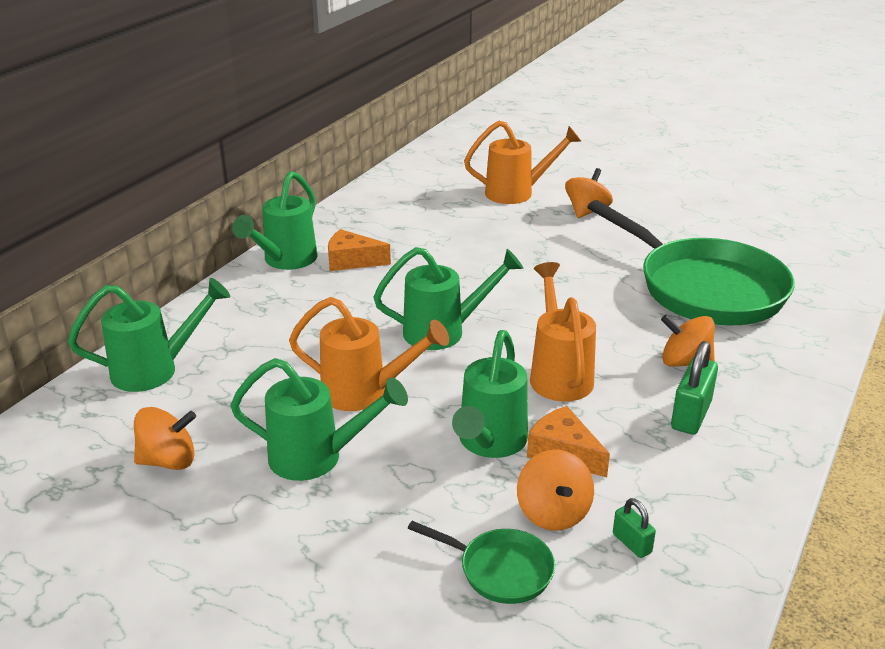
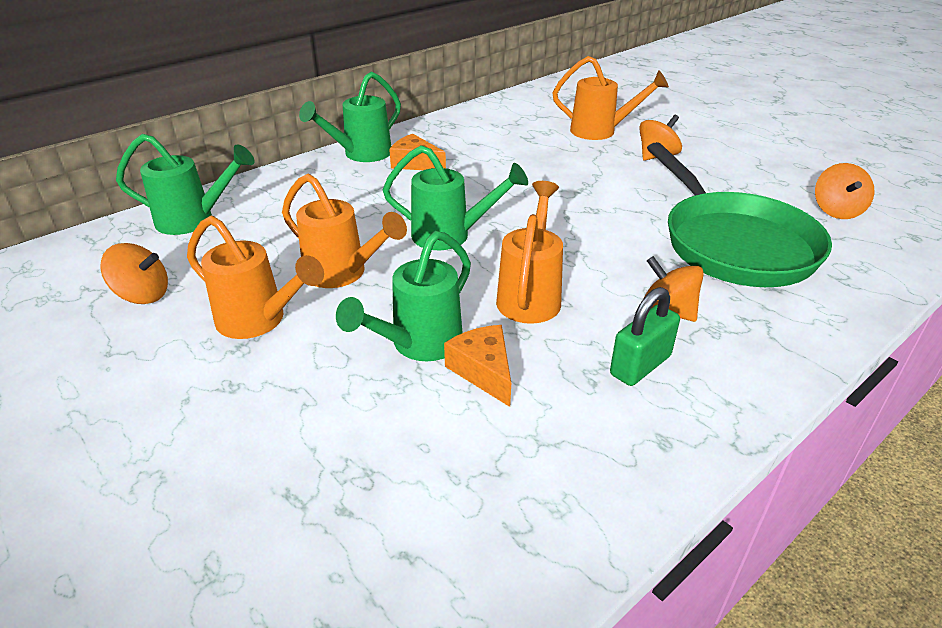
camera: 20 degrees right, 5 degrees up
(318, 458) = (260, 321): green watering can -> orange watering can
(500, 570) = (339, 473): green pan -> none
(553, 513) = (431, 429): orange spinning top -> orange spinning top (836, 211)
(632, 543) = (489, 484): green padlock -> none

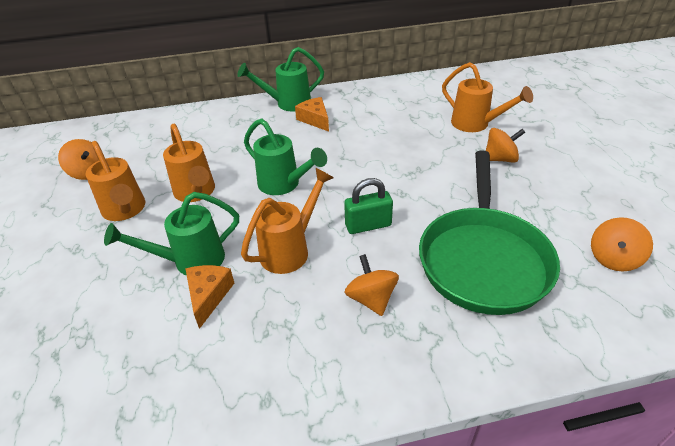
camera: 30 degrees right, 5 degrees up
(194, 220) = (154, 129): green watering can -> none
(640, 365) = (308, 334): green padlock -> green padlock (368, 225)

